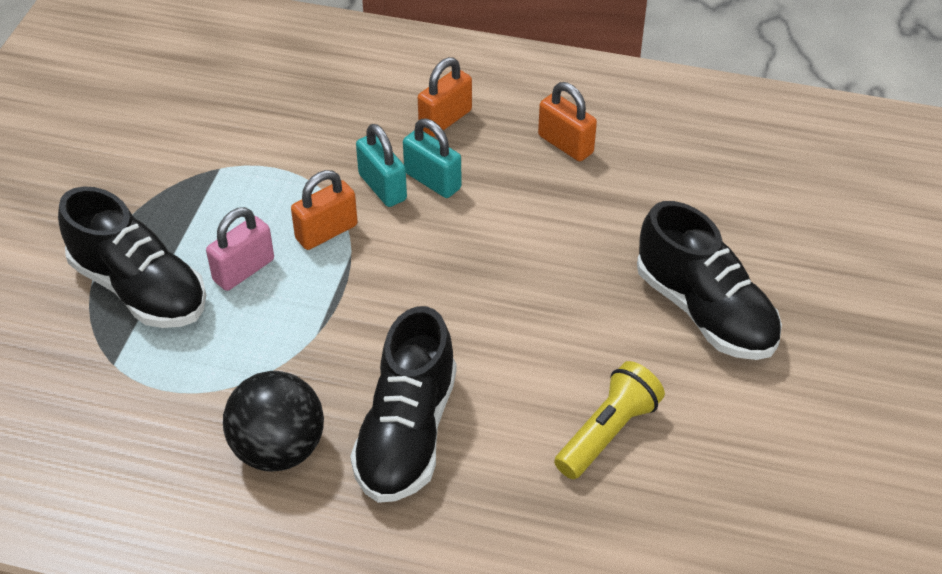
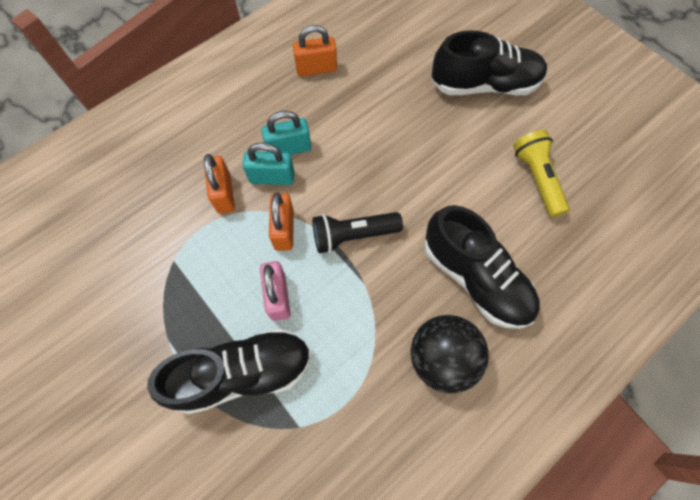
camera: 55 degrees left, 20 degrees up
(368, 293) = (353, 235): none -> black flashlight
(445, 119) = (244, 112): orange padlock -> orange padlock (224, 193)

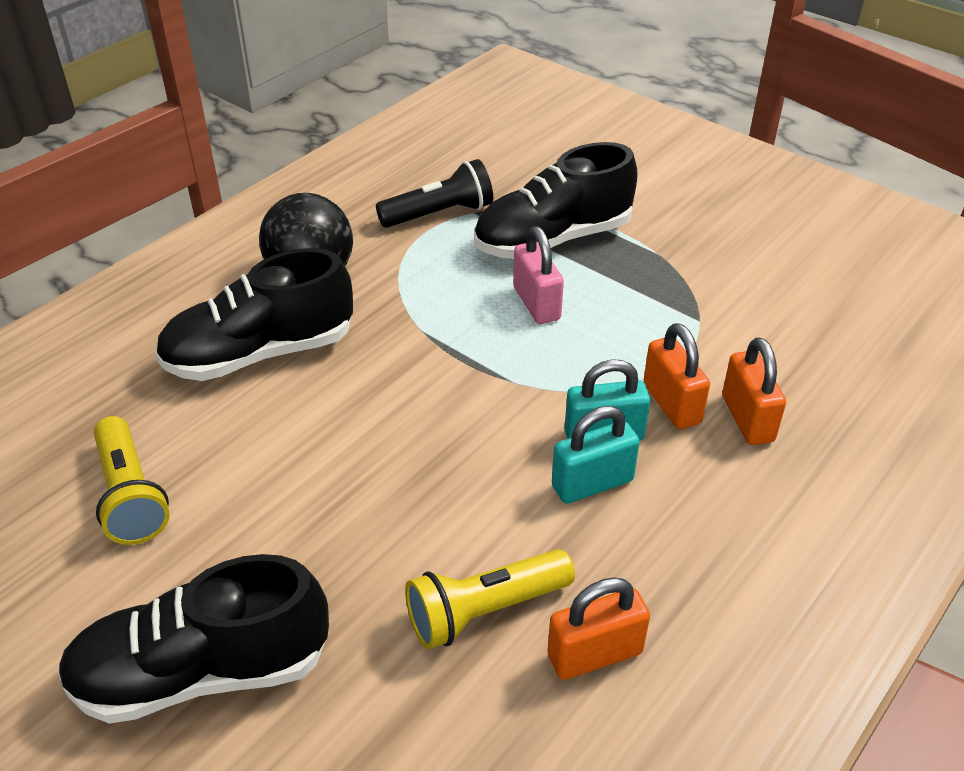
camera: 170 degrees right, 25 degrees down
(284, 230) = (556, 372): orange padlock -> orange padlock (747, 419)
(353, 235) = (448, 378): black flashlight -> black flashlight (439, 214)
(359, 93) = (485, 611): none -> yellow flashlight
(475, 278) = (260, 353): black shoe -> black shoe turned 60 degrees counterclockwise

